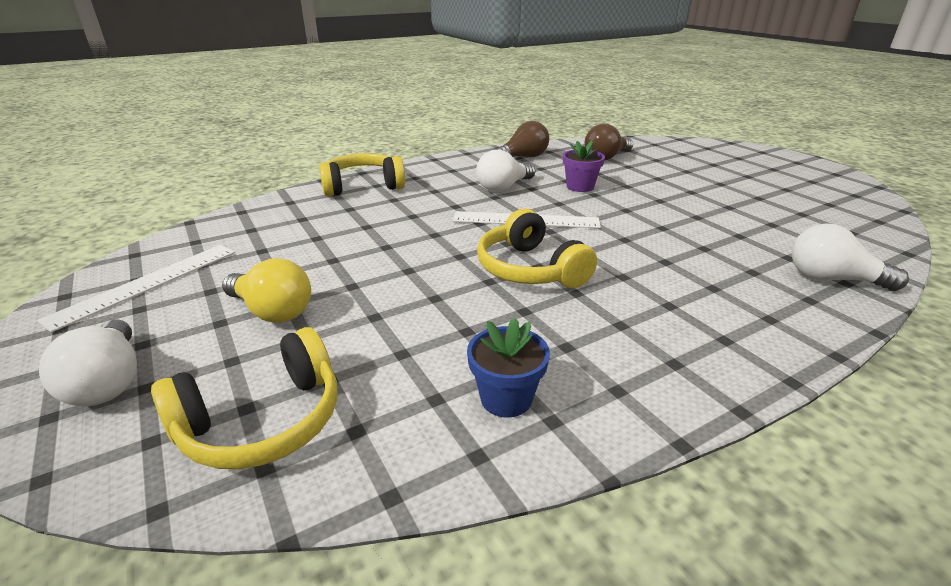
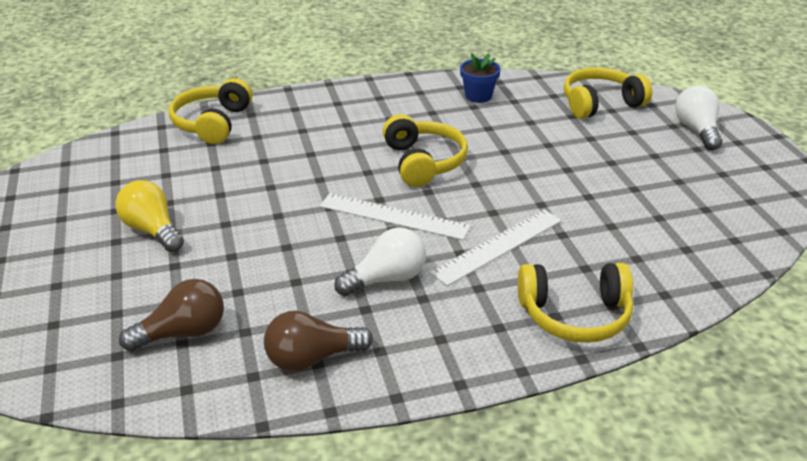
camera: 165 degrees left, 5 degrees up
(147, 283) = (737, 194): white ruler -> white ruler (498, 246)
(272, 311) = (621, 157): yellow light bulb -> yellow light bulb (152, 230)
(580, 187) = (290, 263): purple flower pot -> none
(832, 279) = (212, 123): white light bulb -> yellow headphones

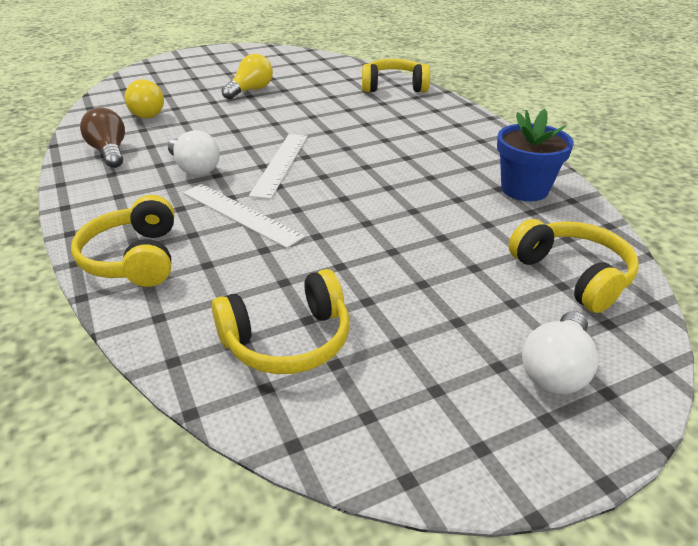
camera: 80 degrees right, 0 degrees up
(183, 333) = (144, 113): brown light bulb -> yellow light bulb
(423, 162) = (372, 170): yellow headphones -> yellow headphones (288, 340)
(478, 96) = (524, 189): blue flower pot -> blue flower pot, size x1.50
(697, 130) = (556, 369): white light bulb -> white light bulb turned 135 degrees clockwise

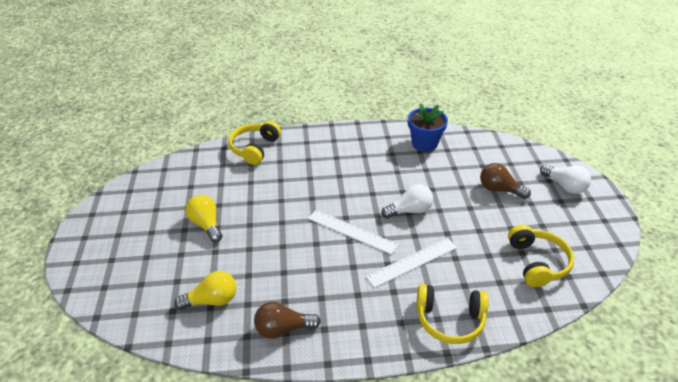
camera: 70 degrees left, 5 degrees up
(194, 168) = (338, 277): white light bulb -> white light bulb (409, 211)
(467, 278) = (499, 189): none -> brown light bulb
(573, 275) = (504, 157): yellow headphones -> none

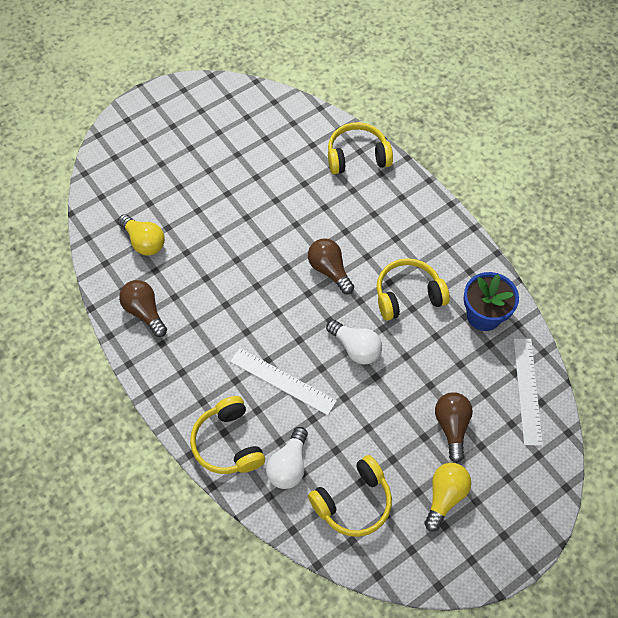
camera: 60 degrees right, 20 degrees up
(206, 224) = (225, 183): yellow light bulb -> yellow light bulb (445, 496)
(335, 198) = (329, 270): none -> brown light bulb
(352, 231) = (291, 308): white ruler -> white ruler (527, 390)
(385, 169) = (408, 295): none -> yellow headphones
(564, 186) = (508, 499): white light bulb -> white light bulb (289, 465)

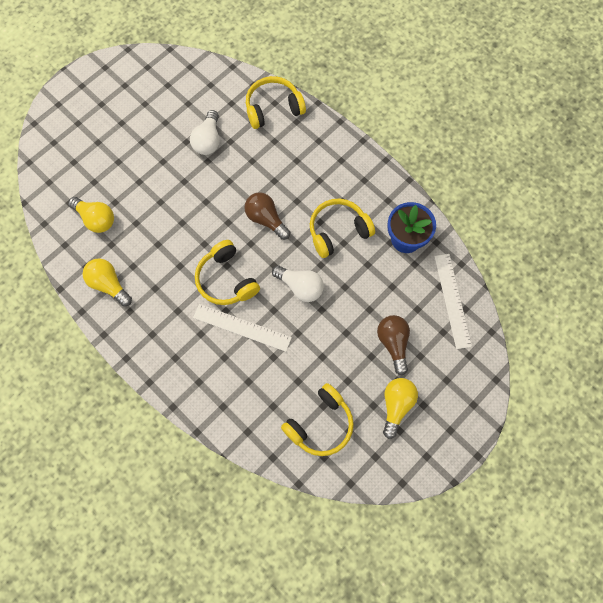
camera: 10 degrees left, 10 degrees up
(145, 312) = (109, 284): brown light bulb -> yellow light bulb
(228, 443) = (204, 391): yellow headphones -> yellow headphones (226, 279)
(289, 465) = (260, 402): white light bulb -> white light bulb (208, 140)

